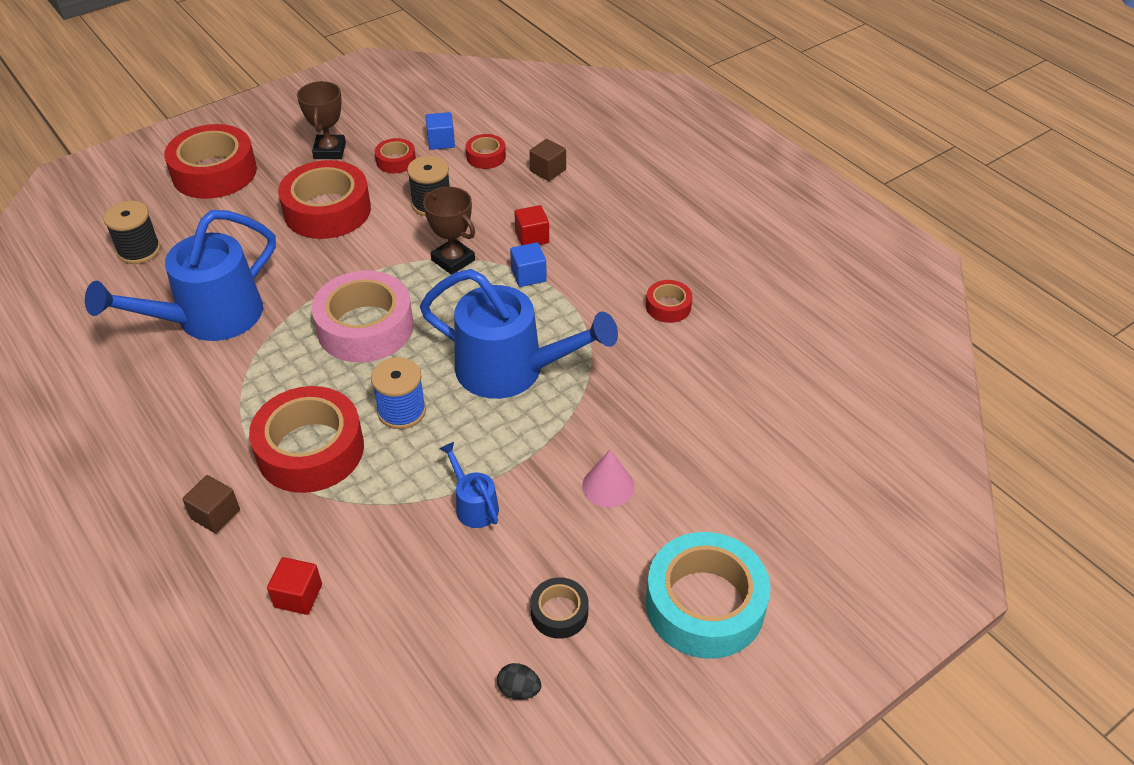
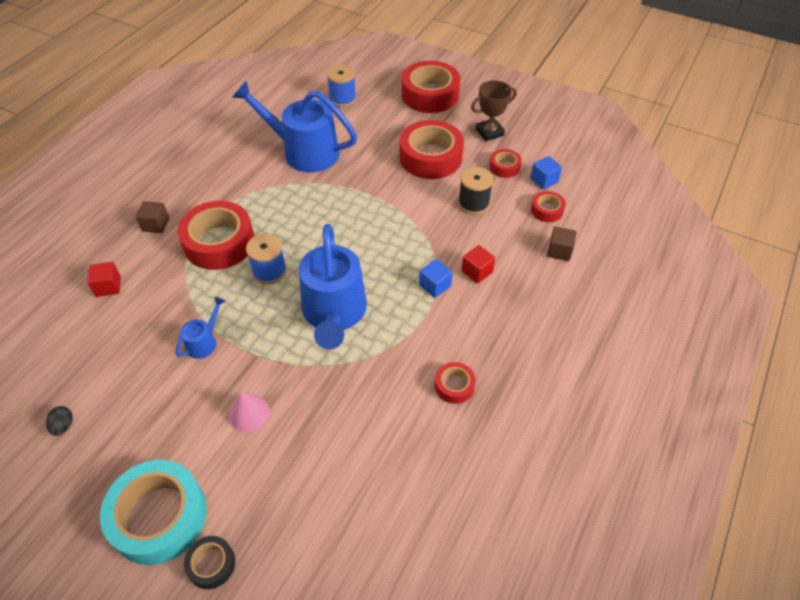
camera: 65 degrees right, 5 degrees up
(139, 250) = (342, 99): black spool -> blue spool
(365, 327) = (334, 222): pink tape -> none
(453, 260) = (424, 238): brown trophy -> none
(559, 612) = (129, 425): black tape -> black tape (211, 564)

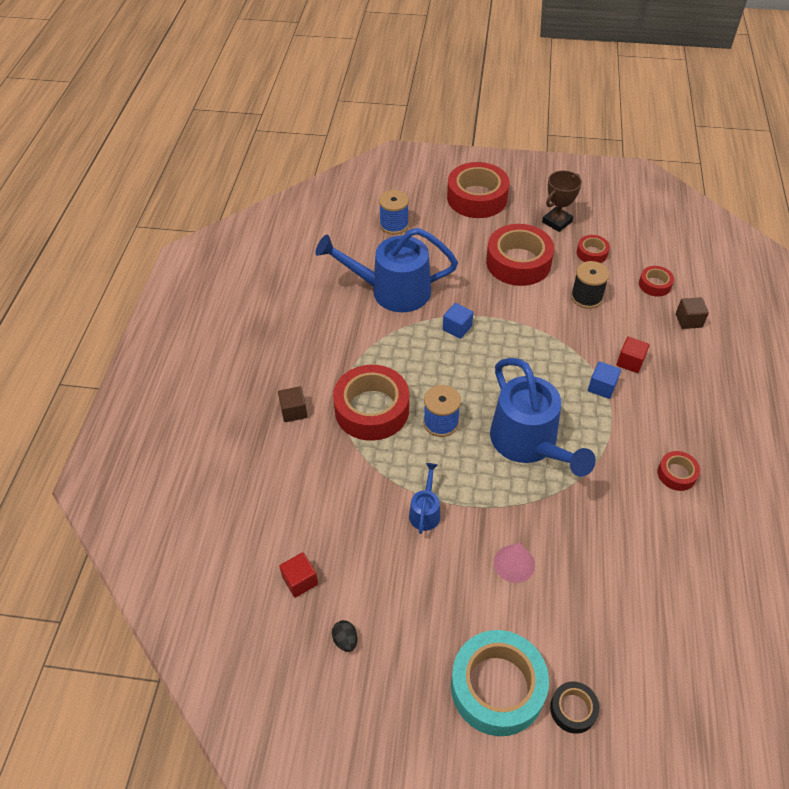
camera: 20 degrees left, 0 degrees up
(108, 286) = (290, 489): red cube -> red cube (300, 580)
(544, 180) = (634, 256): blue cube -> blue cube (457, 328)

